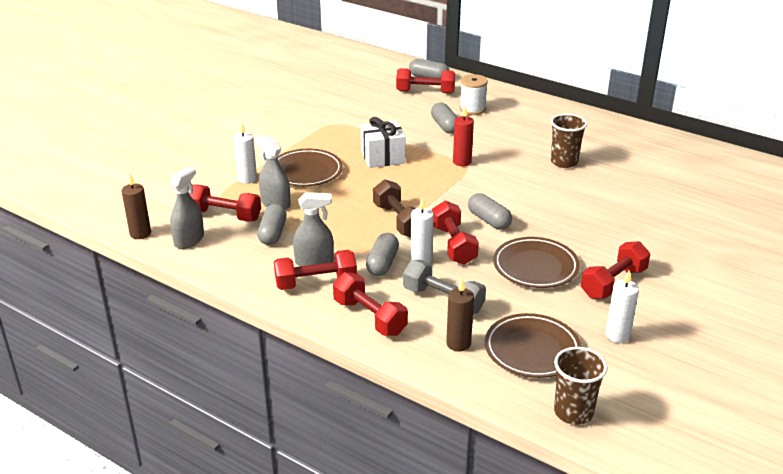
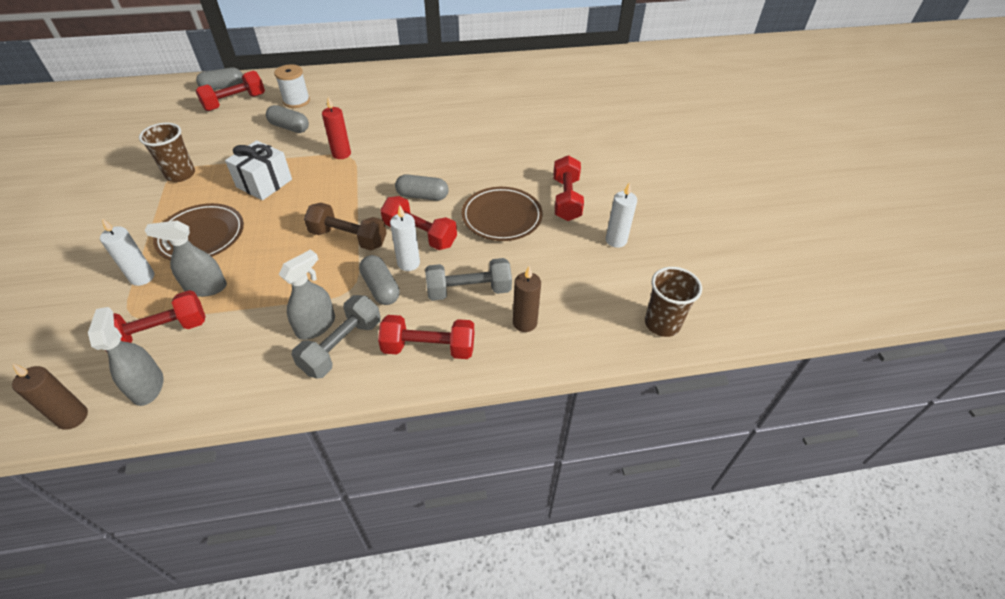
camera: 45 degrees left, 15 degrees up
(272, 233) = (238, 321): grey capsule -> none
(316, 283) = (341, 346): red dumbbell -> grey dumbbell
(532, 350) = (579, 291): brown plate -> none
(564, 162) = (421, 116): brown cup -> brown cup (180, 174)

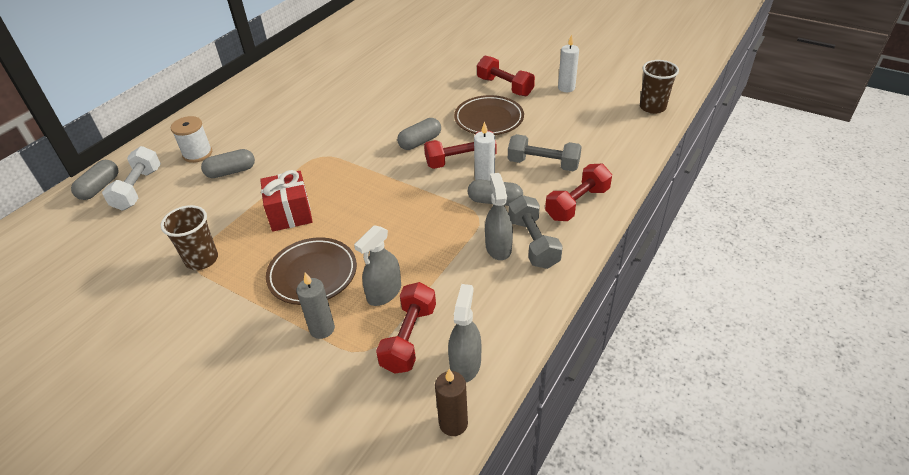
camera: 45 degrees left, 5 degrees down
(142, 277) = (322, 329): white candle -> grey candle
(147, 386) = (465, 364): grey spray bottle -> grey spray bottle turned 75 degrees clockwise
(235, 102) = (138, 189): red dumbbell -> white dumbbell
(264, 183) = (290, 213): white gift -> red gift
(341, 154) = (312, 159): red candle -> none
(348, 238) = (421, 195): brown dumbbell -> none
(469, 290) = (543, 164): grey dumbbell -> grey dumbbell turned 75 degrees clockwise
(524, 323) = (597, 155): brown candle -> none

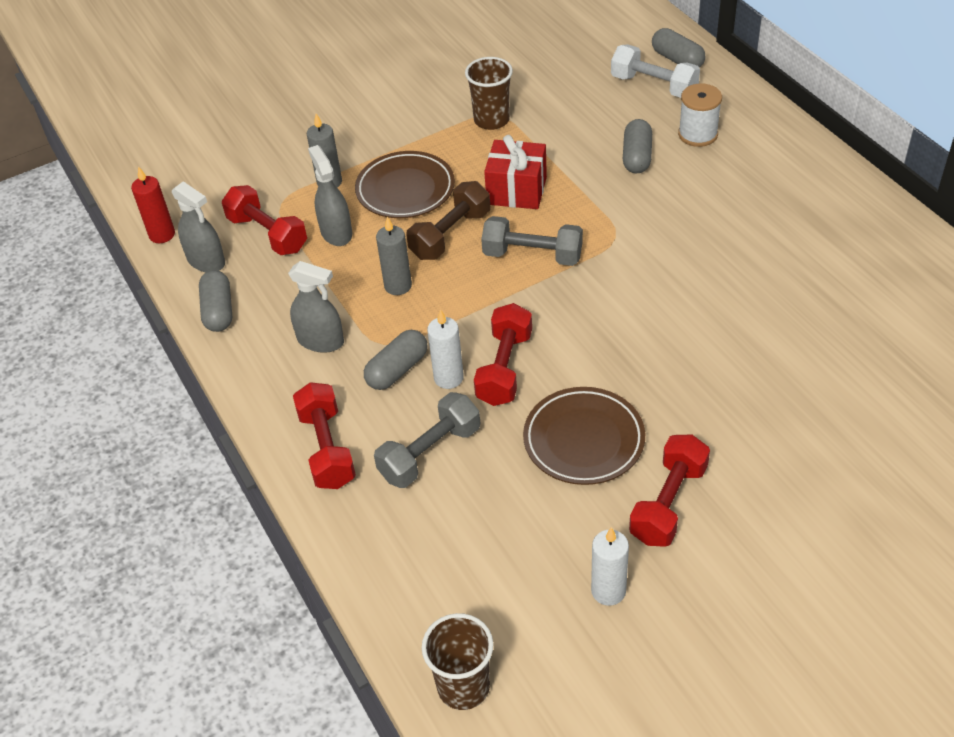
camera: 120 degrees right, 5 degrees up
(354, 228) = (450, 235): none -> brown dumbbell
(420, 142) = (579, 341): grey capsule -> grey capsule (218, 311)
(421, 232) = (398, 286): none -> grey candle
(453, 423) = (162, 235): brown candle -> red candle
(505, 87) = (668, 503): red dumbbell -> red dumbbell turned 45 degrees counterclockwise
(533, 243) = (301, 374): grey dumbbell -> grey dumbbell (532, 255)

